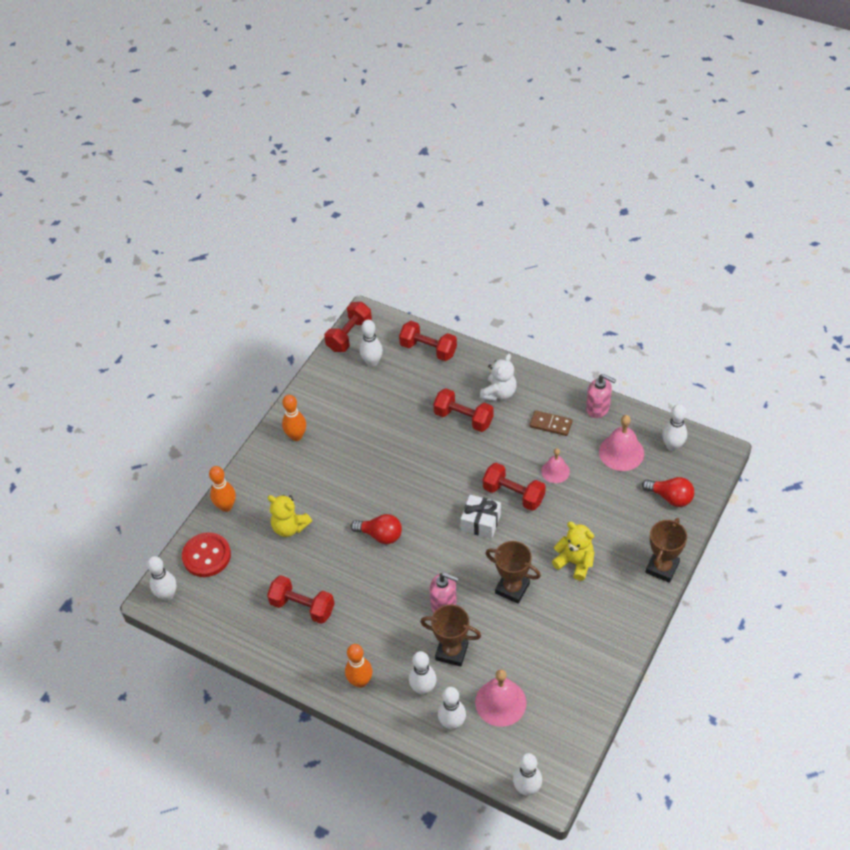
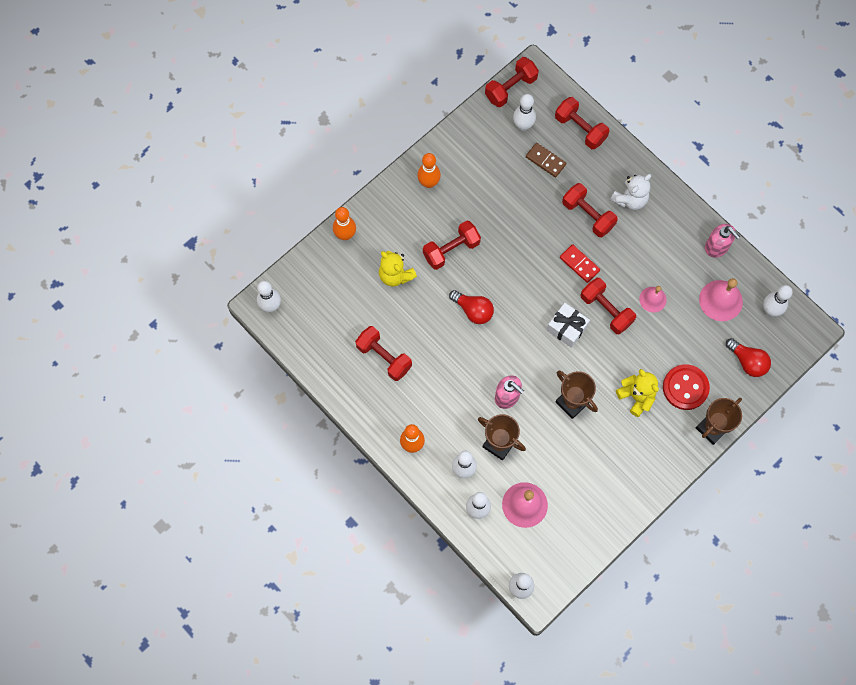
camera: 15 degrees right, 20 degrees up
(206, 556) = (315, 279): red button -> red button (685, 387)
(339, 488) = (451, 250): none -> red dumbbell
(471, 462) = (579, 264): none -> red domino
(550, 424) = (666, 249): brown domino -> brown domino (545, 161)

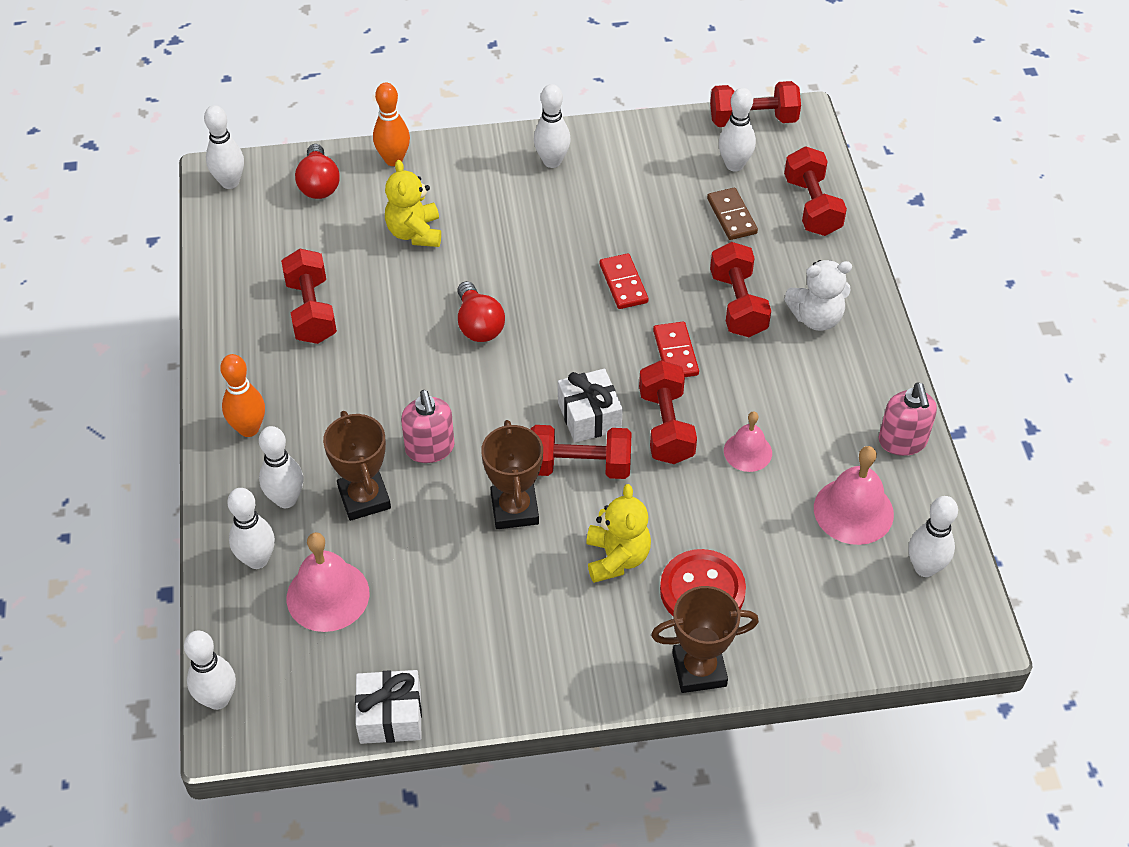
camera: 35 degrees right, 20 degrees down
(429, 183) = (552, 161): orange bowling pin -> white bowling pin
(451, 250) = (513, 245): red dumbbell -> red dumbbell (579, 466)
(524, 238) = (623, 283): none -> red domino
(600, 542) = (390, 716): none -> white gift
(747, 361) = (831, 614): red light bulb -> red light bulb (319, 184)

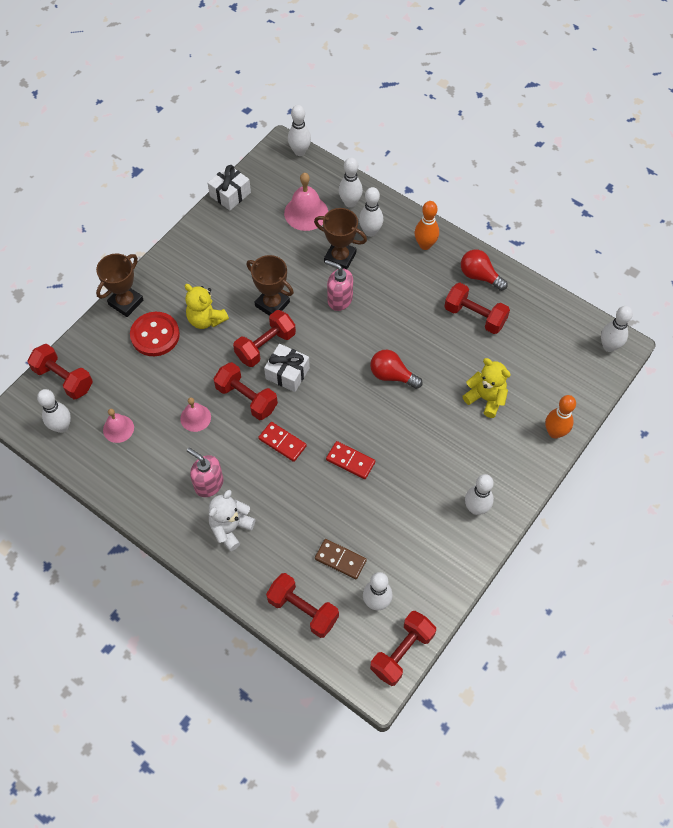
camera: 135 degrees right, 10 degrees up
(319, 184) = (568, 384): red light bulb -> red light bulb (479, 276)
(738, 304) = (279, 500): red dumbbell -> red dumbbell (63, 379)
(853, 511) = (118, 428): pink bell -> pink bell, size x0.62
(902, 441) = (123, 488): pink soap dispenser -> pink soap dispenser (208, 484)

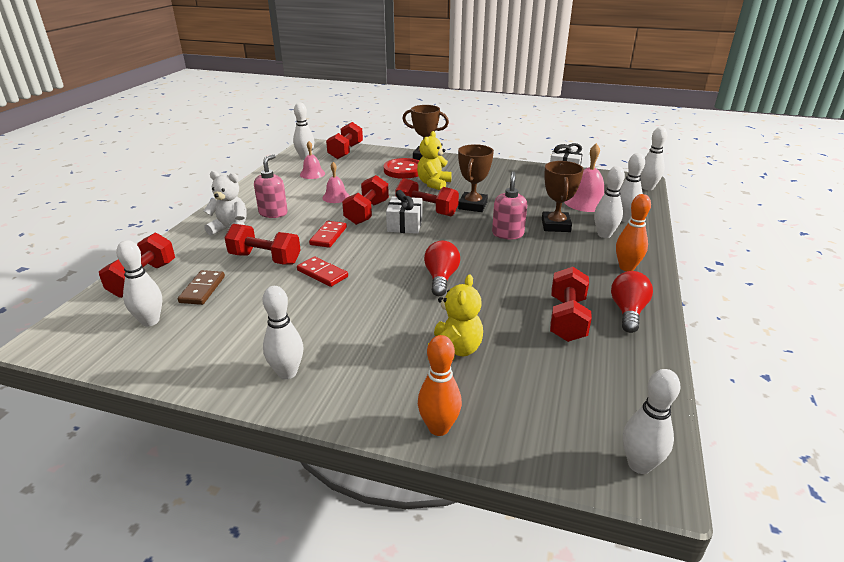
camera: 70 degrees right, 30 degrees down
(350, 461) = (322, 274): red domino -> red domino turned 60 degrees counterclockwise
(402, 652) = (82, 351): red dumbbell -> red dumbbell (265, 259)

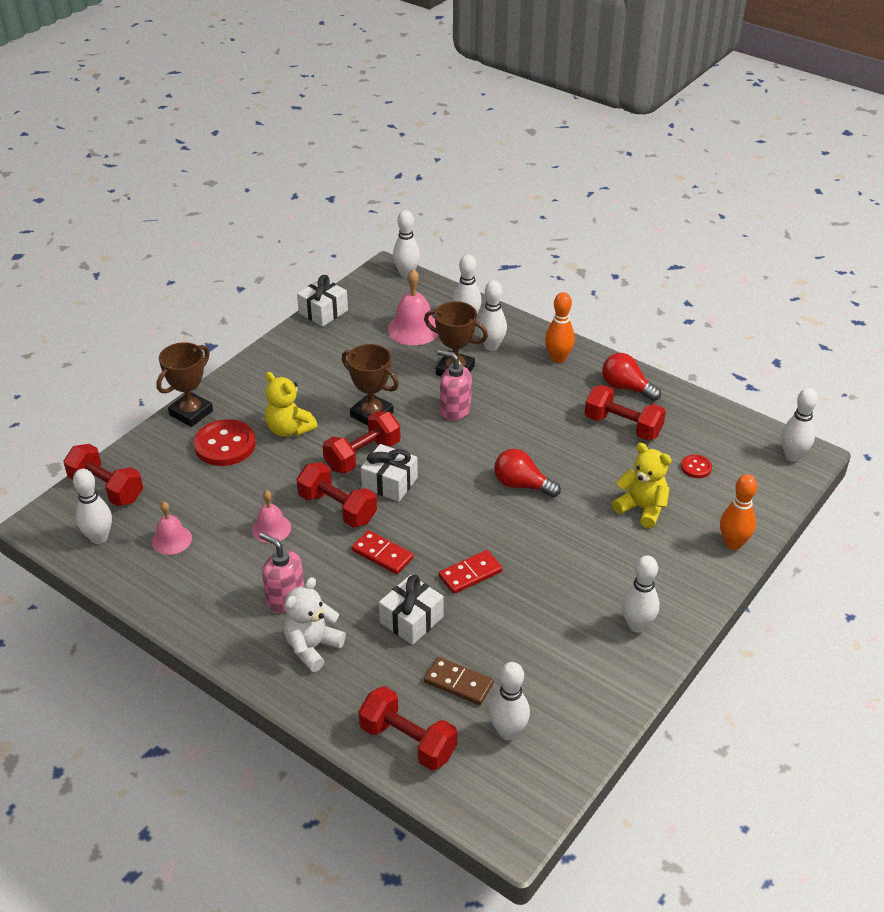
camera: 70 degrees left, 10 degrees up
(265, 259) = (411, 620): red dumbbell -> white gift
(546, 379) = (696, 467): none -> red button

